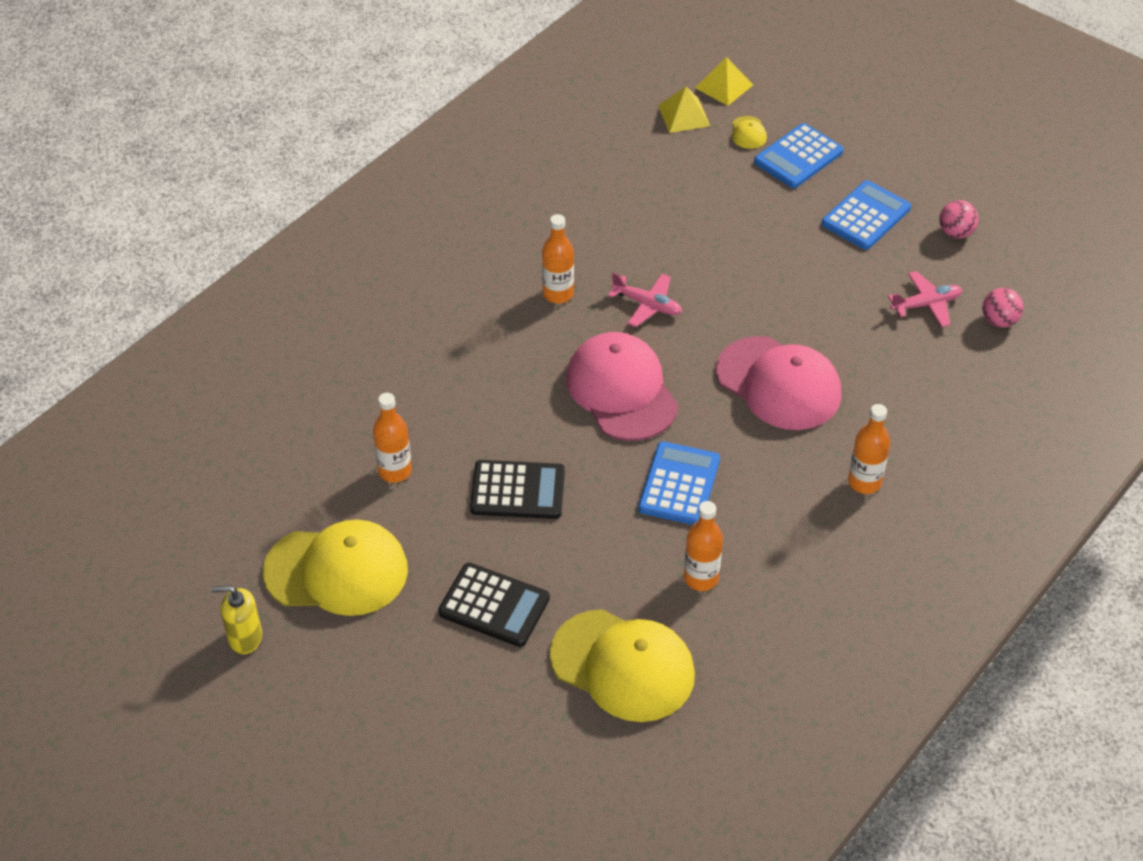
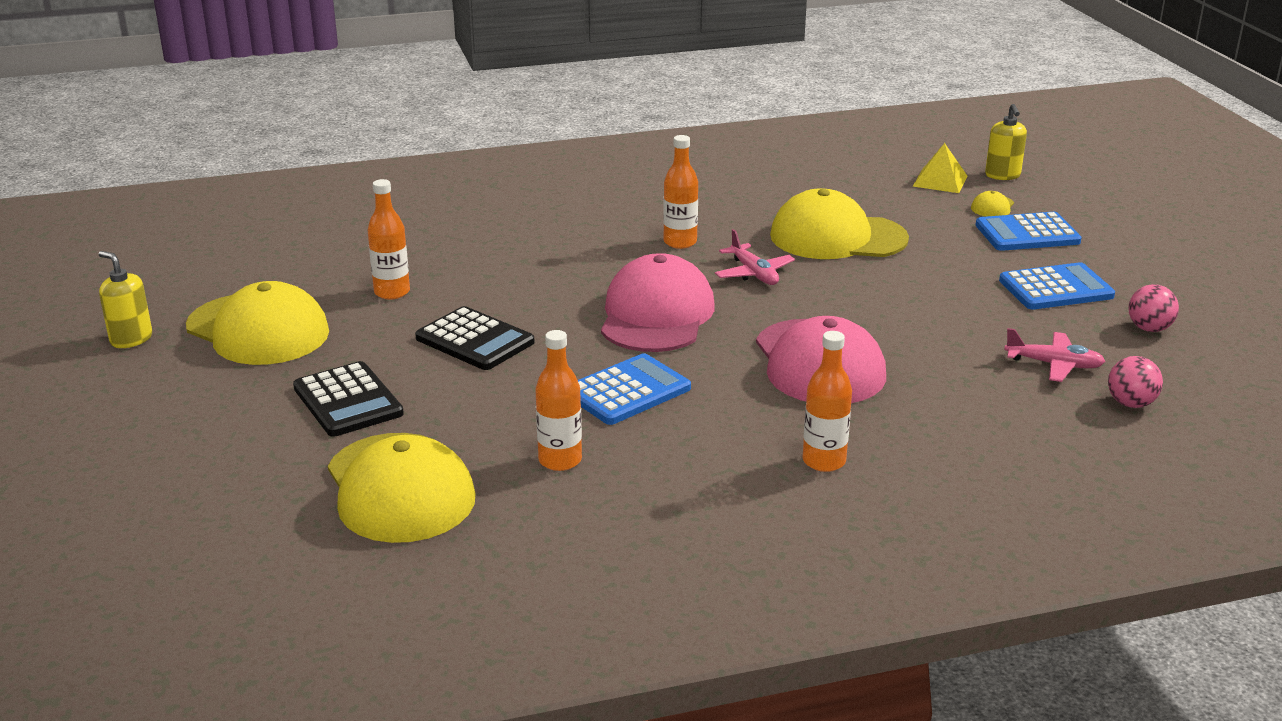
camera: 35 degrees right, 20 degrees down
(669, 228) = (837, 237): none -> yellow cap
(724, 86) = (1002, 175): yellow pyramid -> yellow soap dispenser

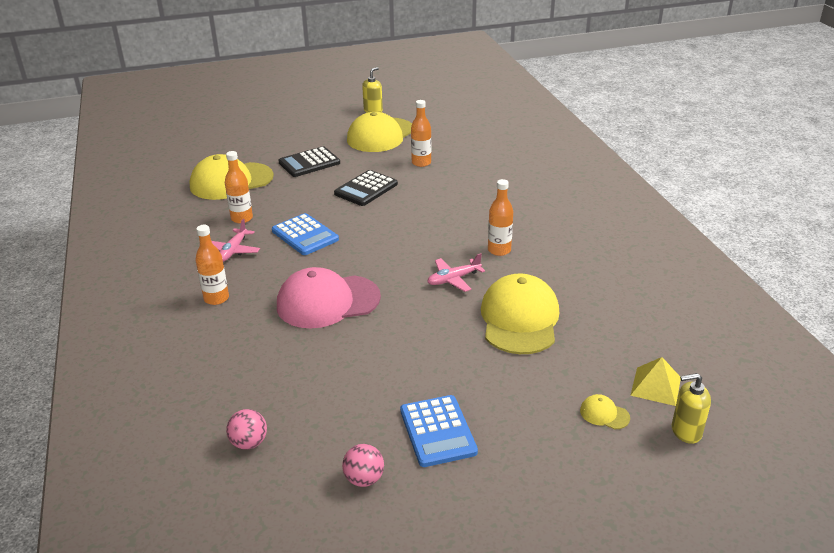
camera: 90 degrees right, 5 degrees up
(656, 315) = (394, 243): pink cap -> none
(1027, 233) = (547, 429): blue calculator -> none
(1054, 364) = (311, 410): pink plane -> pink plane (233, 251)

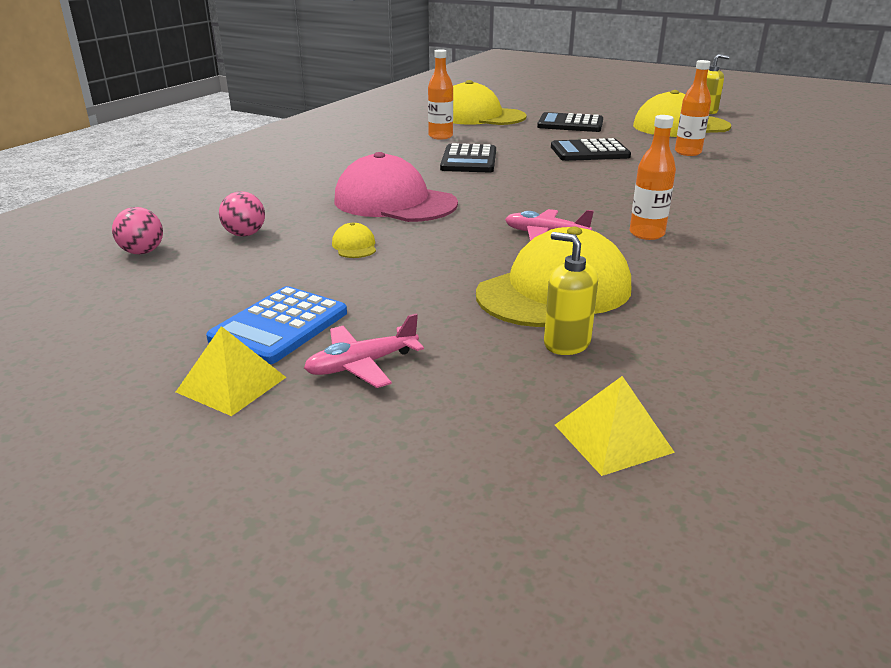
camera: 45 degrees right, 5 degrees down
(216, 298) = (319, 169): orange bottle -> none
(233, 251) = (393, 150): pink plane -> pink plane (362, 365)
(305, 235) = (469, 160): blue calculator -> black calculator
(364, 479) = (150, 320): pink ball -> pink ball (245, 234)
(482, 478) = (231, 384): none -> yellow pyramid
(604, 414) = (479, 420): yellow cap -> yellow cap (354, 246)
(686, 431) = (559, 512): yellow soap dispenser -> yellow soap dispenser (566, 343)

